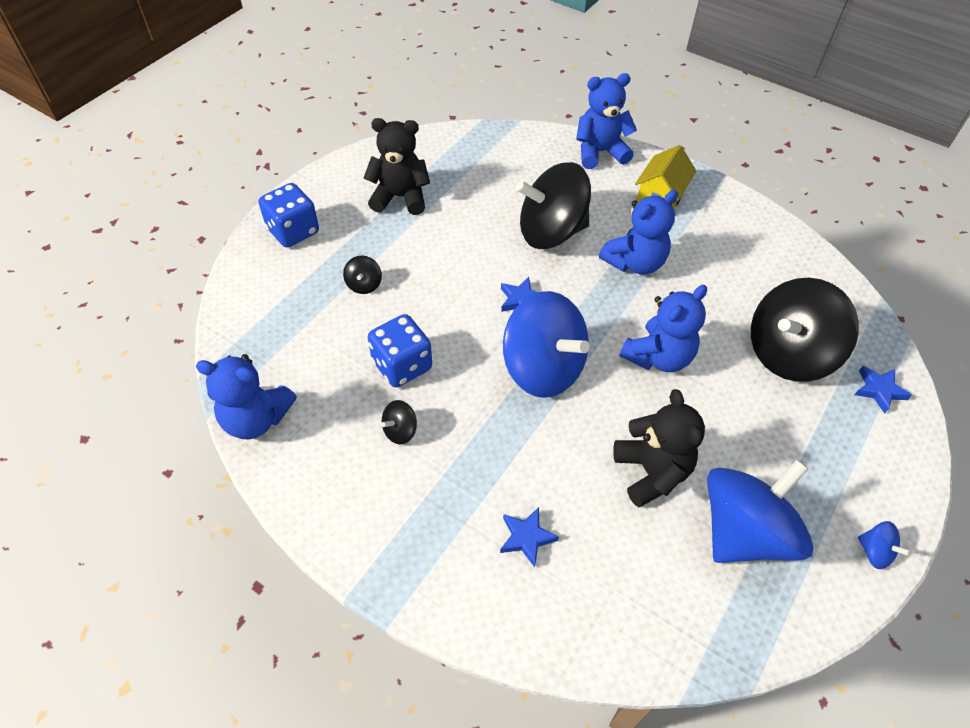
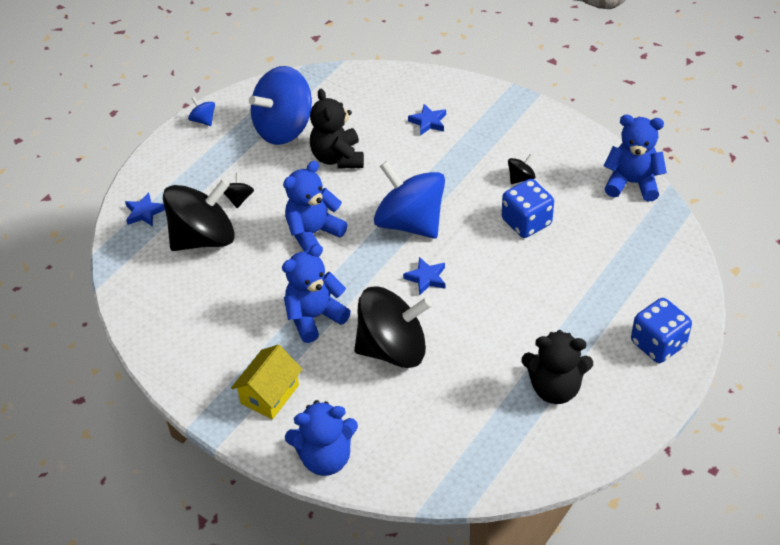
camera: 175 degrees left, 5 degrees down
(364, 284) = (573, 289): black spinning top -> black spinning top (239, 199)

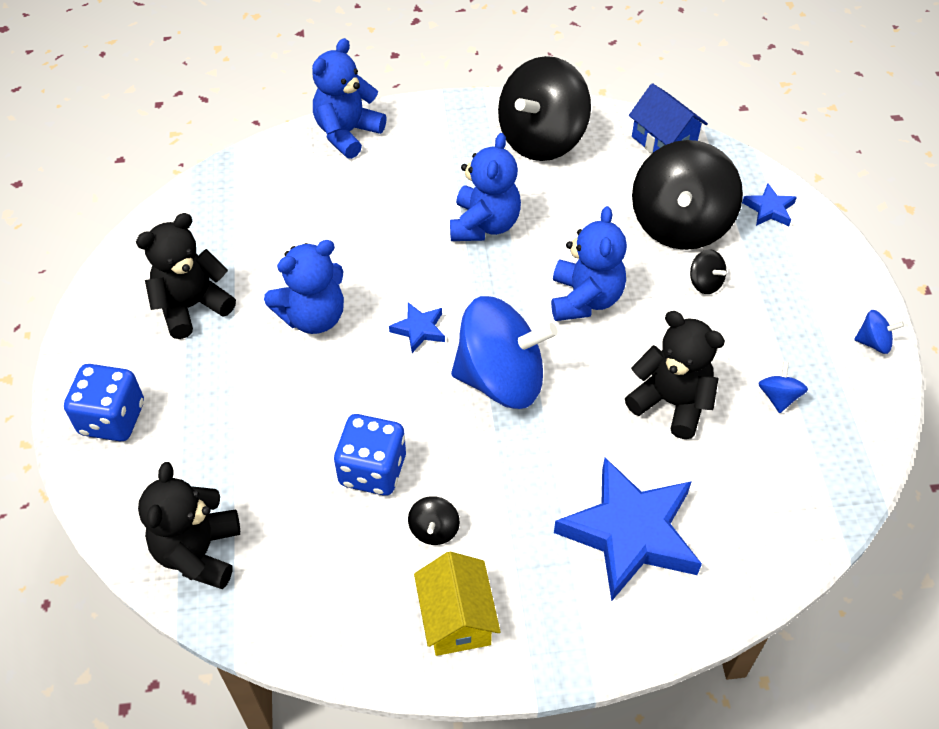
camera: 135 degrees right, 5 degrees up
(135, 295) = (663, 141): none -> blue house
(270, 394) = (446, 145): yellow house -> yellow house (456, 618)
(284, 128) = (778, 397): blue spinning top -> blue spinning top, size x0.40
(393, 348) = (381, 244): black spinning top -> black spinning top (541, 138)
(428, 122) = (630, 533): blue star -> blue star, size x2.26
(632, 183) = (285, 627): blue teddy bear -> blue teddy bear (313, 317)
(653, 240) = (199, 552): none -> black teddy bear

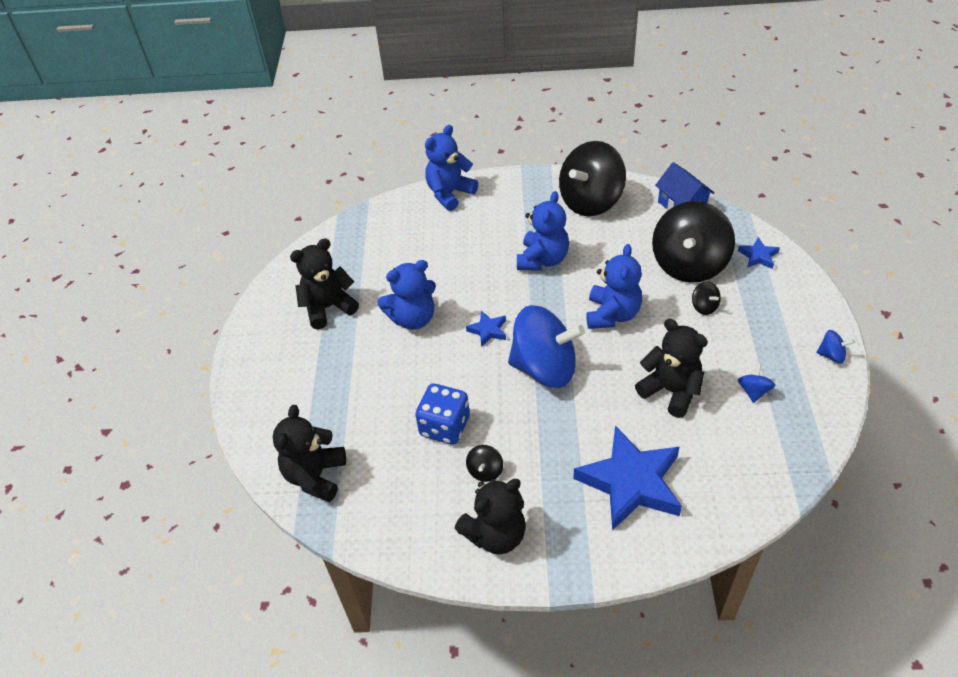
camera: 10 degrees right, 5 degrees down
(112, 418) = (265, 381): blue dice -> none
(456, 618) = (495, 534): yellow house -> black teddy bear

